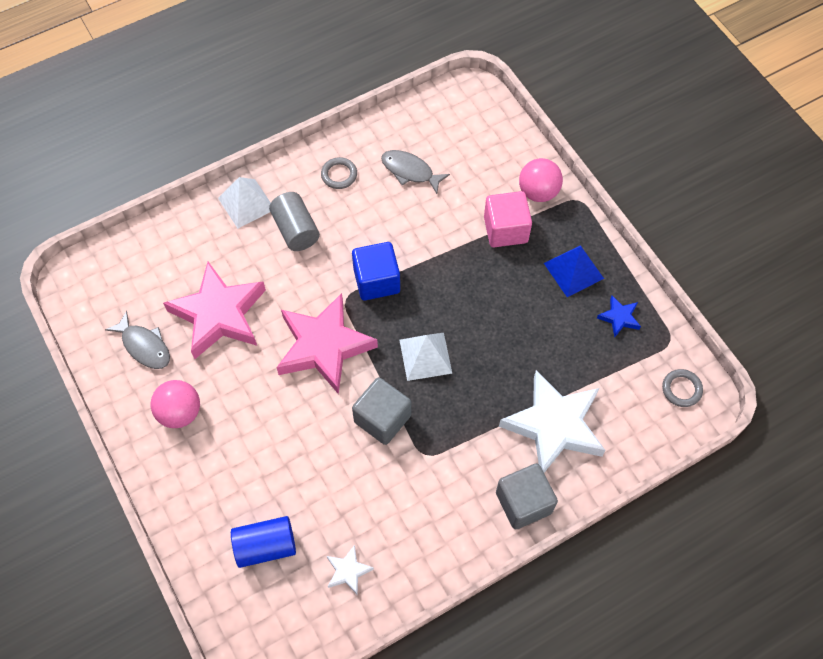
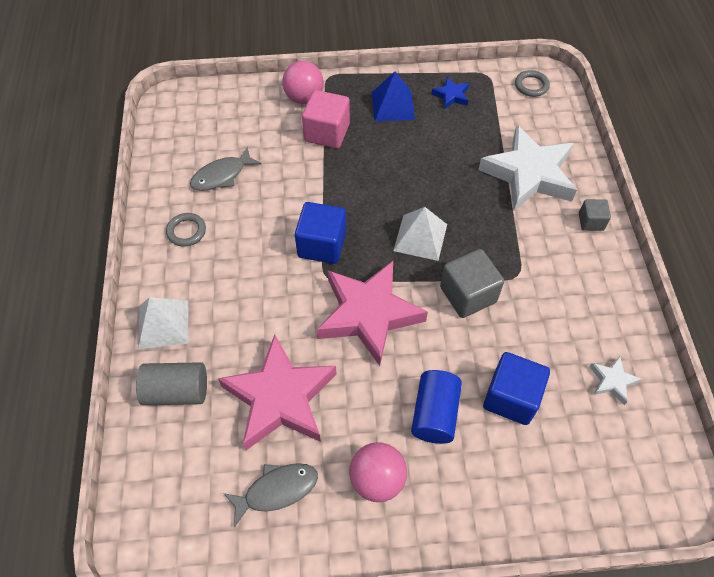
camera: 65 degrees left, 5 degrees down
(266, 546) = (563, 446): blue cylinder -> blue cylinder (434, 414)
(294, 489) = (511, 397): none -> blue cube
(296, 230) = (224, 291): grey cylinder -> grey cylinder (177, 391)
(523, 502) = (591, 222): grey cube -> grey cube, size x0.56

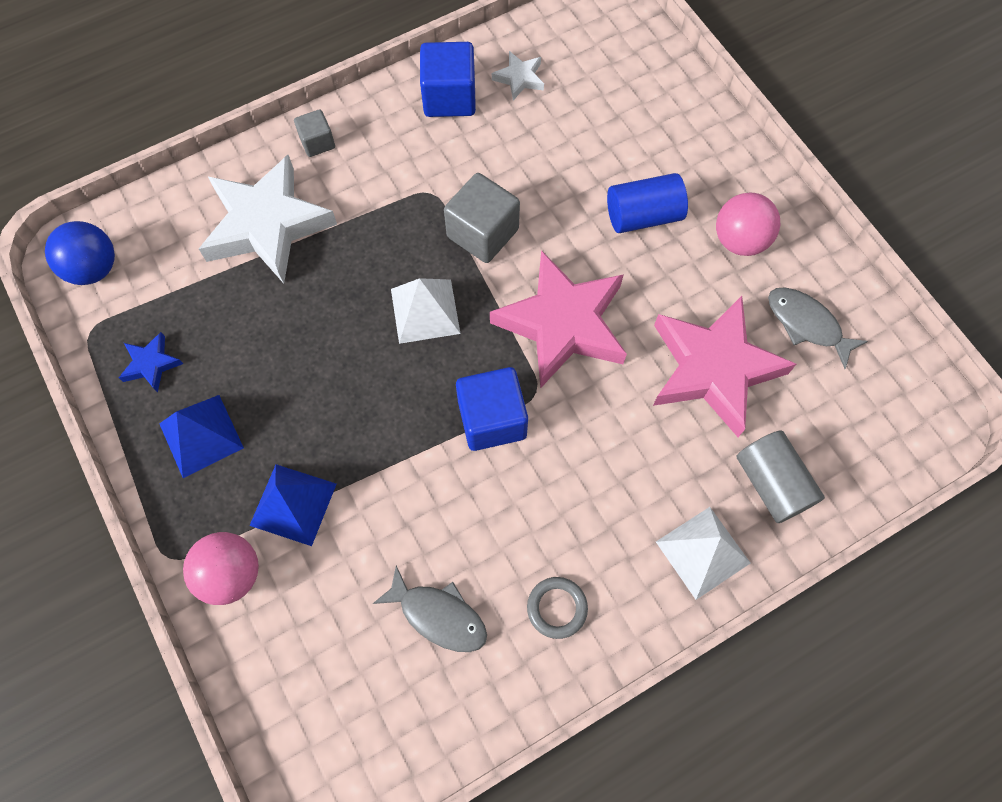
camera: 115 degrees left, 10 degrees up
(327, 133) = (293, 504): pink cube -> blue pyramid
(511, 397) = (586, 156): blue cube -> blue cube (449, 97)
(531, 85) = (94, 268): grey ring -> blue ball

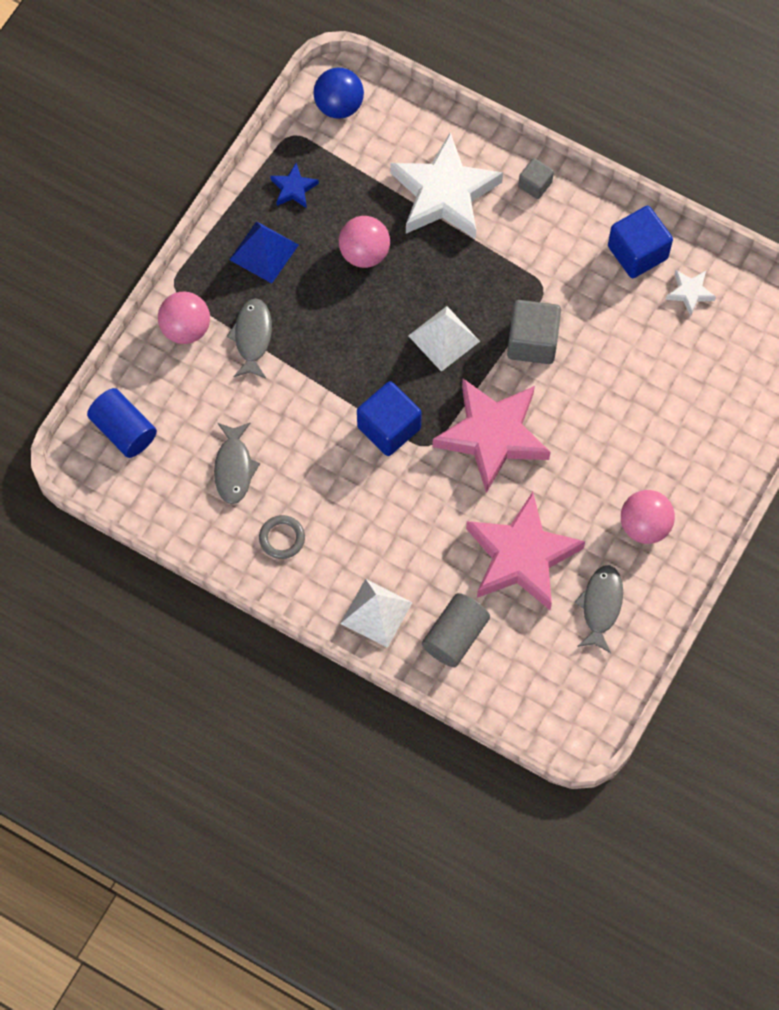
camera: 60 degrees right, 0 degrees up
(277, 334) = (364, 253): none -> pink ball
(293, 504) = (252, 337): blue pyramid -> grey fish
(643, 216) = (621, 446): blue cylinder -> blue cylinder (124, 430)

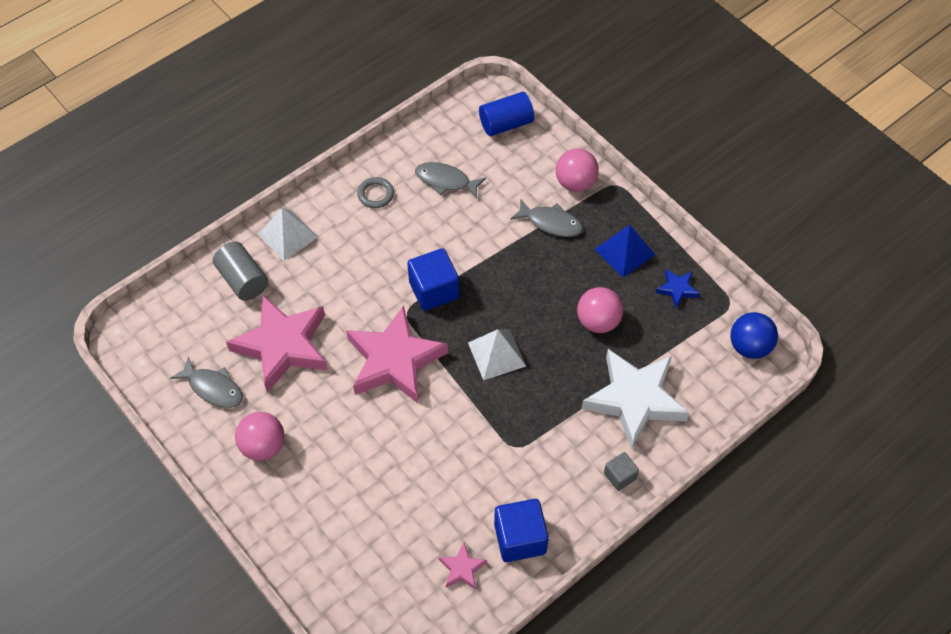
camera: 110 degrees right, 10 degrees down
(532, 342) = (466, 420): grey cube -> none
(690, 292) = (462, 569): white star -> pink star

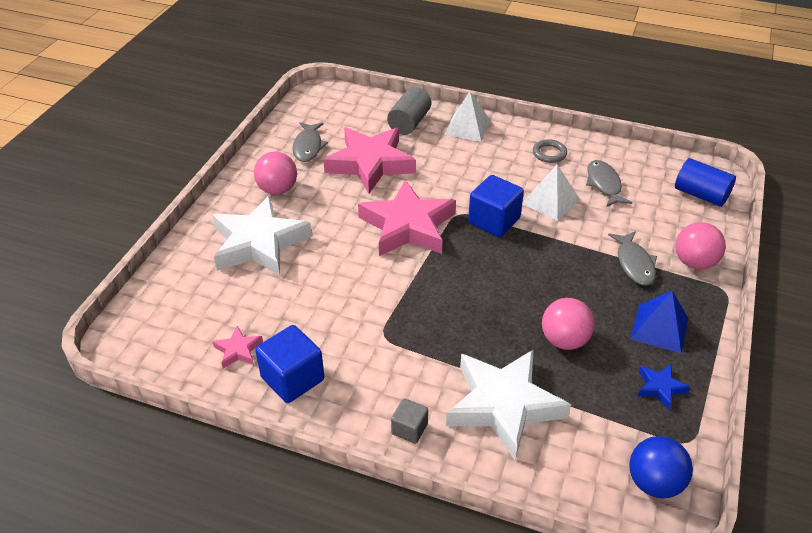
camera: 60 degrees right, 15 degrees down
(332, 495) = (259, 243): none -> white star
(496, 354) = (467, 284): white pyramid -> white pyramid (551, 201)

